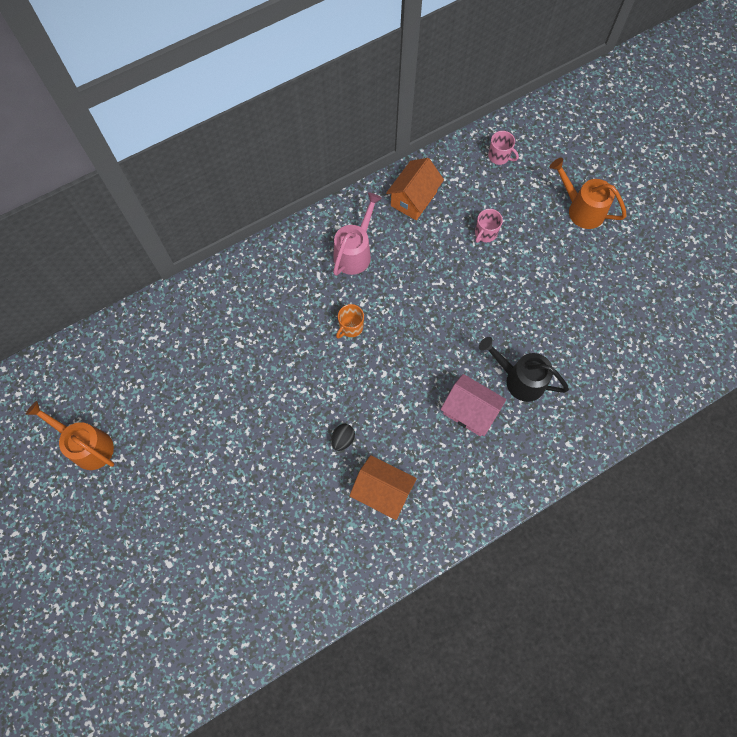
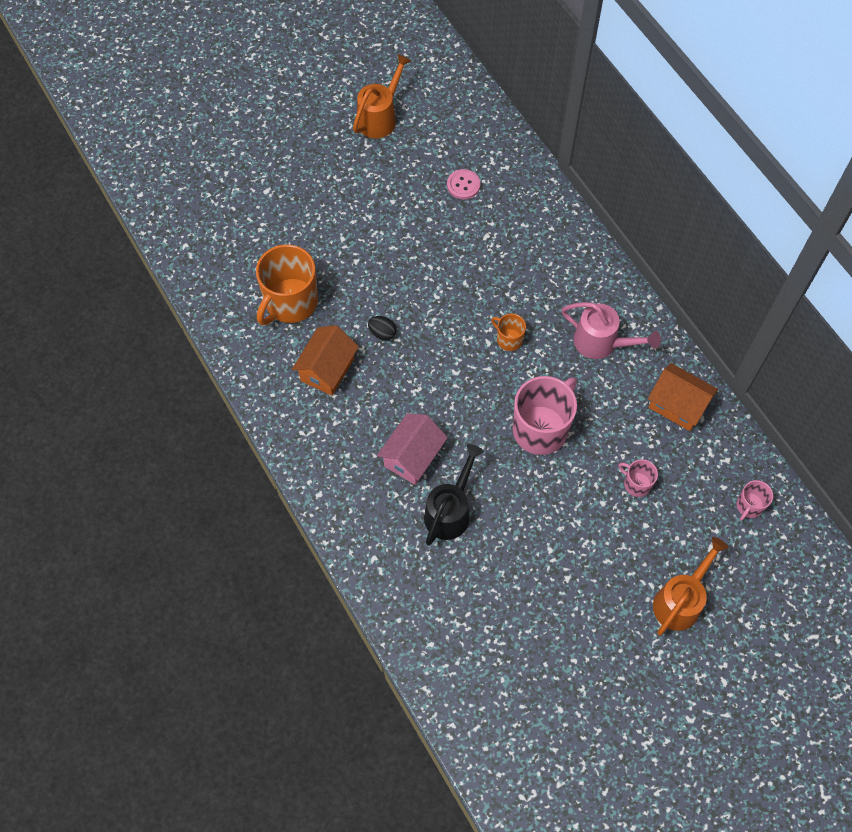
camera: 90 degrees right, 5 degrees down
(179, 364) = (463, 185): none -> pink button
(307, 531) = (290, 302): none -> orange mug
(438, 303) = (541, 429): none -> pink mug

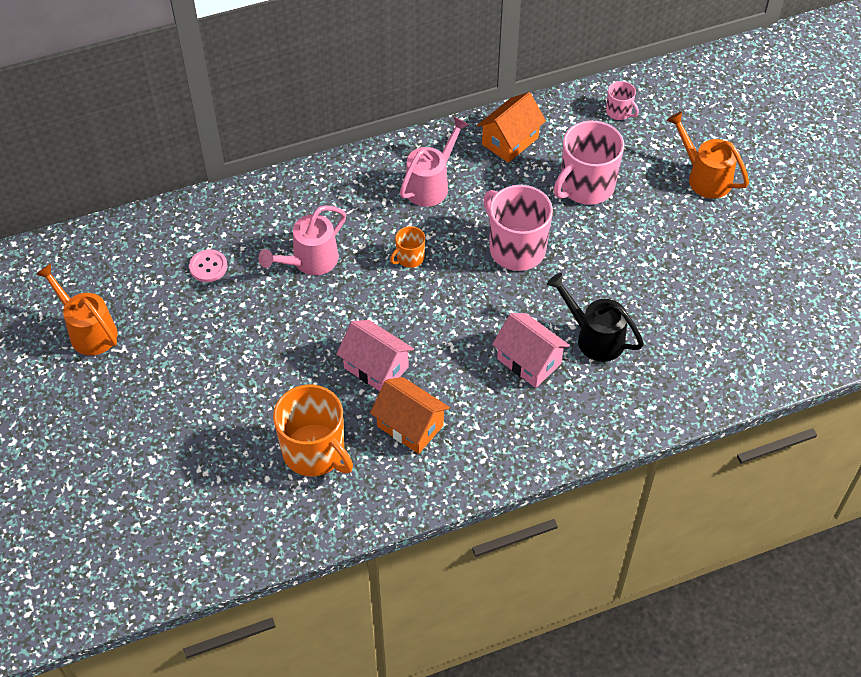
camera: 80 degrees left, 10 degrees down
(382, 333) = (376, 367): black egg -> pink house
(486, 260) = (309, 261): none -> pink watering can
(636, 484) = (586, 186): pink mug -> pink mug, size x2.06

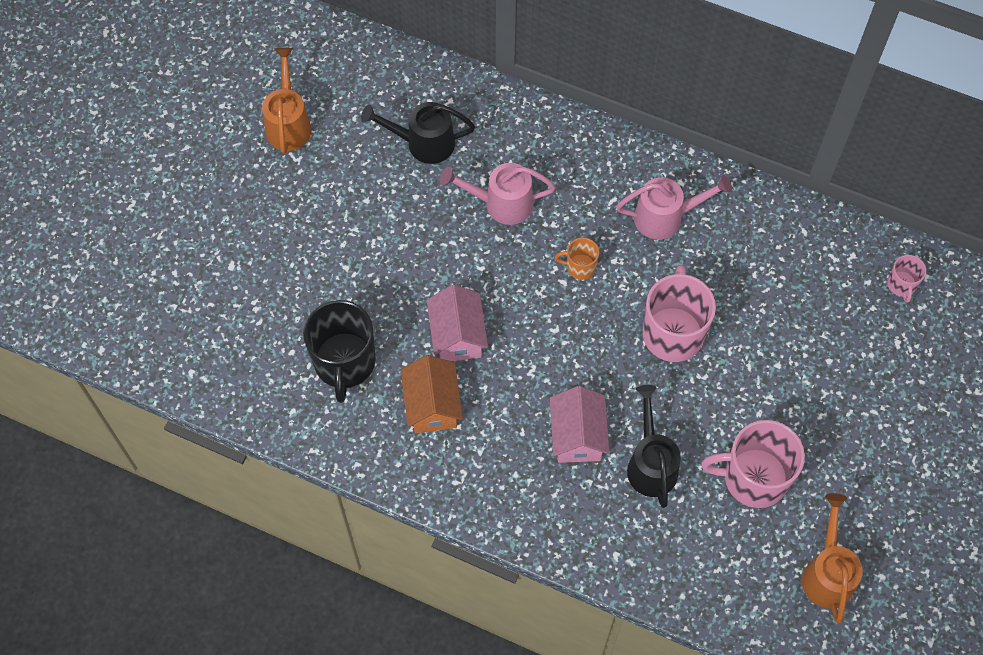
camera: 45 degrees right, 10 degrees up
(208, 267) = (423, 143): pink button -> black watering can
(314, 452) = (344, 362): orange mug -> black mug
(510, 141) = (774, 233): orange house -> none
(586, 186) = (793, 328): pink mug -> pink mug (753, 478)
(704, 177) = (908, 408): orange watering can -> orange watering can (827, 573)

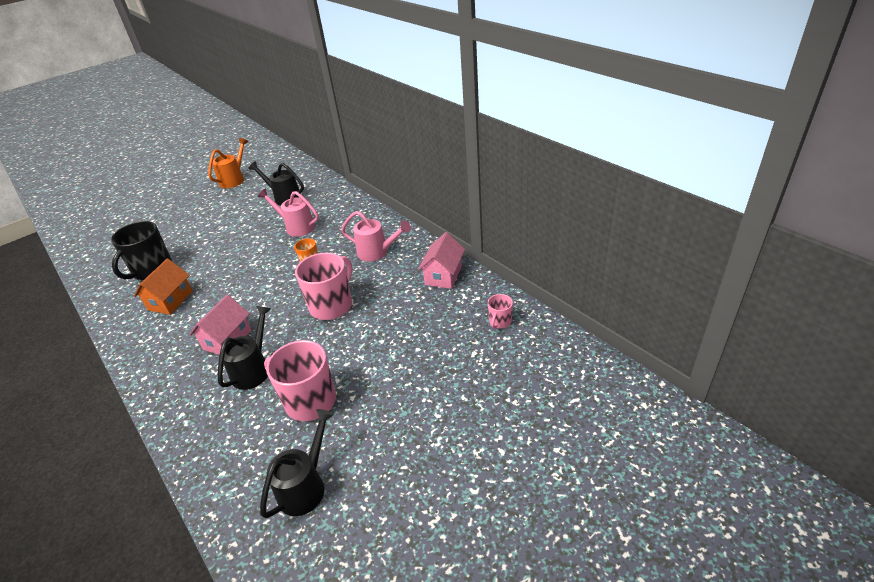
camera: 30 degrees right, 25 degrees down
(457, 336) = (217, 274): pink house -> pink house (443, 275)
(827, 573) = (306, 485): orange watering can -> black watering can

